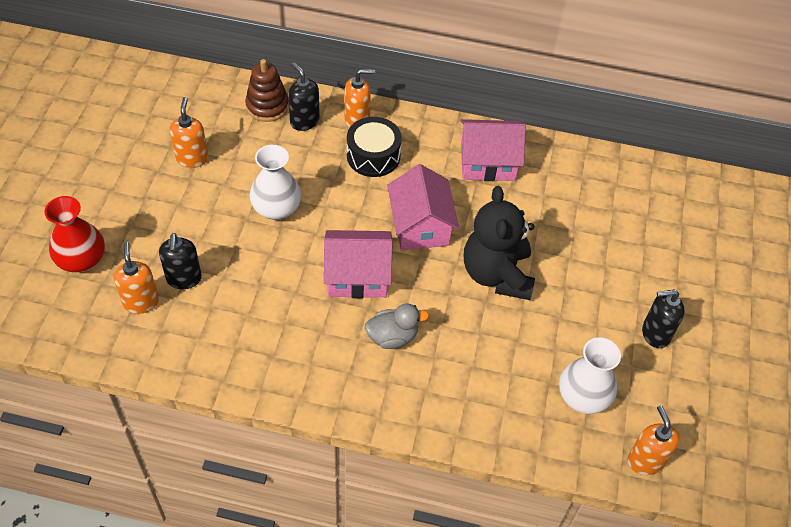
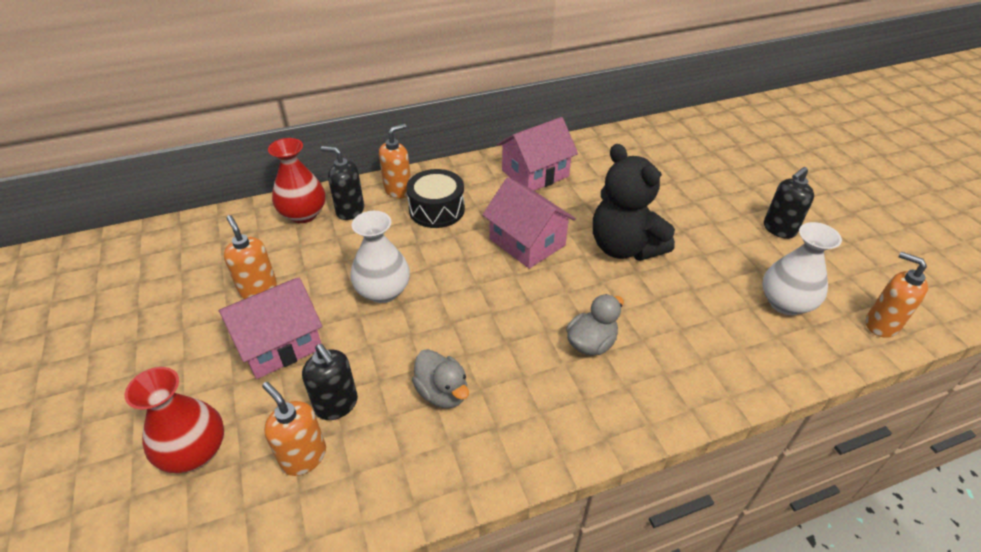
camera: 30 degrees left, 10 degrees down
(257, 311) = (442, 392): none -> grey duck
(267, 106) = (303, 214): brown stacking toy -> red vase
(357, 276) = (511, 309): pink house -> pink house (279, 343)

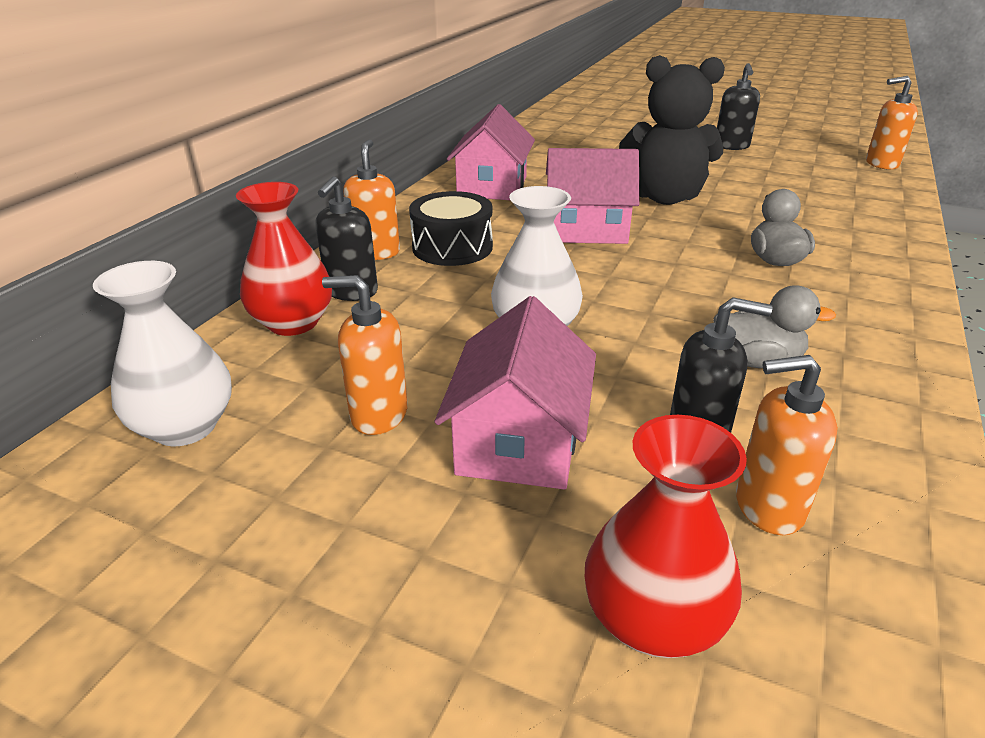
camera: 45 degrees left, 10 degrees down
(350, 210) = (351, 292): black soap dispenser -> black soap dispenser turned 45 degrees counterclockwise
(785, 303) = (820, 178): white vase -> white vase (185, 426)

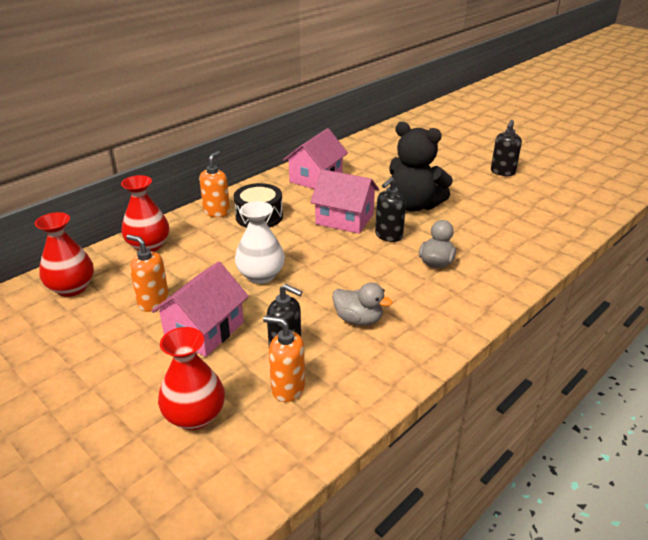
camera: 20 degrees right, 0 degrees up
(185, 426) = (72, 288): white vase -> red vase
(351, 292) = (187, 234): black soap dispenser -> black soap dispenser (388, 236)
(881, 164) = (596, 205): orange soap dispenser -> none

